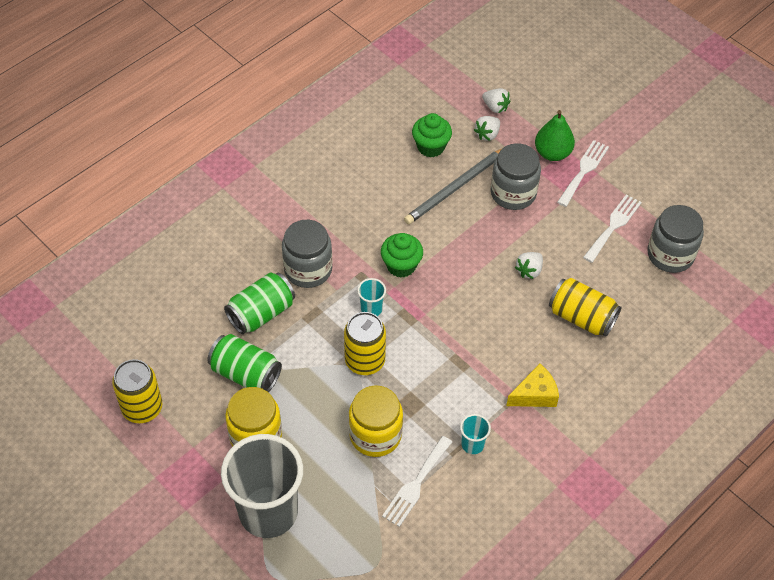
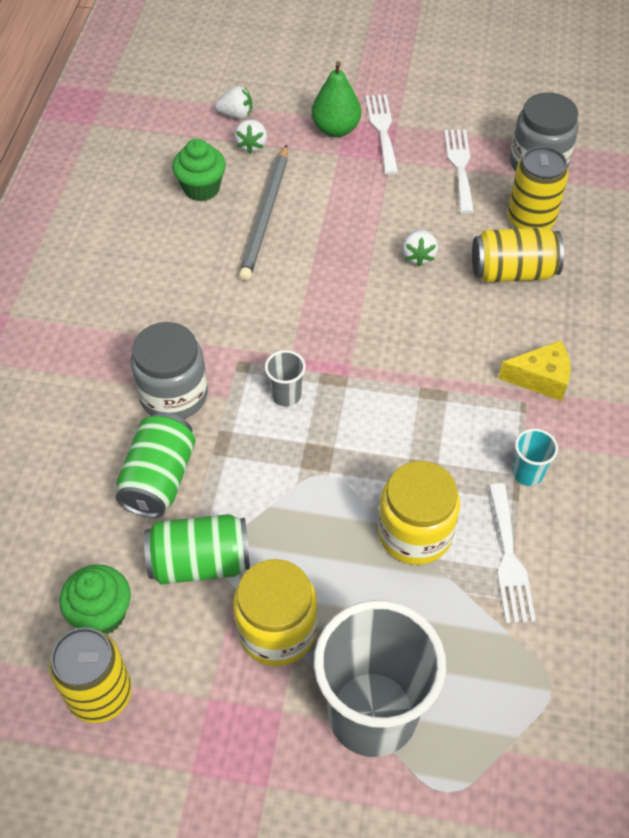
camera: 35 degrees left, 0 degrees up
(365, 361) = (329, 457): yellow can -> yellow can (530, 220)
(371, 309) = (286, 395): turquoise cup -> grey cup
(401, 265) = (278, 328): green cupcake -> green cupcake (102, 614)
(513, 193) = (331, 188): grey jar -> none
(535, 394) = (540, 378): yellow cheese -> yellow cheese turned 60 degrees clockwise

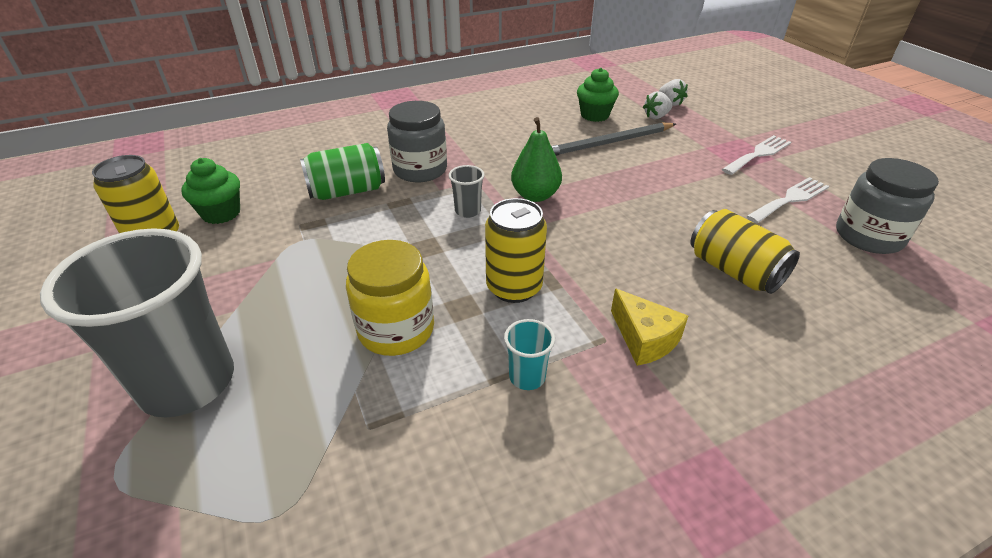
camera: 55 degrees right, 15 degrees down
(200, 562) = (289, 234): green can -> none
(277, 630) = (248, 293): yellow jar -> none
(335, 129) = (724, 137): green pear -> green pear (535, 195)
(418, 256) = (672, 216): white strawberry -> none
(509, 559) = (416, 407): white fork -> none
(530, 220) = (803, 257): yellow can -> yellow can (514, 287)

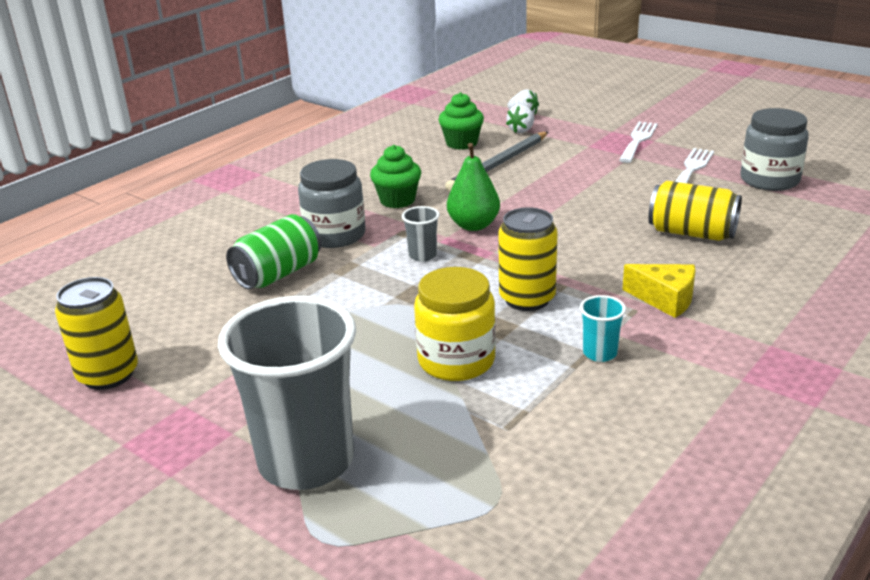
camera: 25 degrees left, 10 degrees down
(221, 213) = (158, 332): green cupcake -> green cupcake (397, 200)

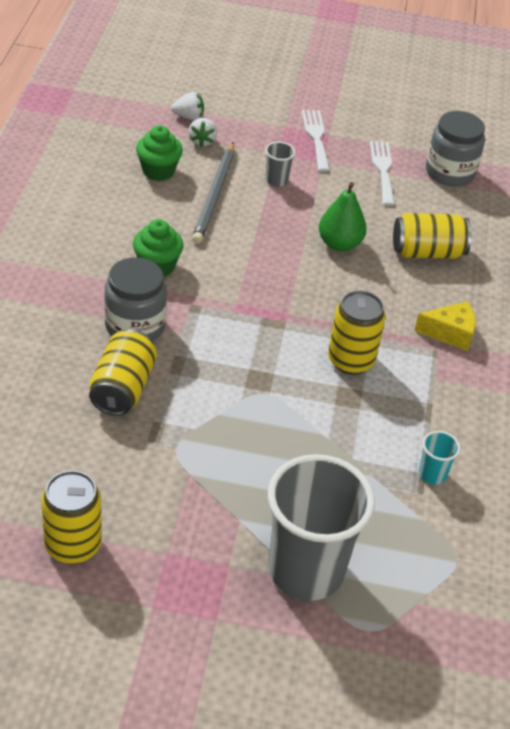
camera: 35 degrees left, 15 degrees up
(278, 274) = (123, 388): green can -> yellow can
(422, 255) = (232, 332): grey cup -> grey cup (276, 180)
(456, 360) = (342, 441): yellow jar -> none
(473, 225) = (249, 284): green pear -> green pear (339, 244)
(600, 353) = (438, 402): turquoise cup -> turquoise cup (432, 474)

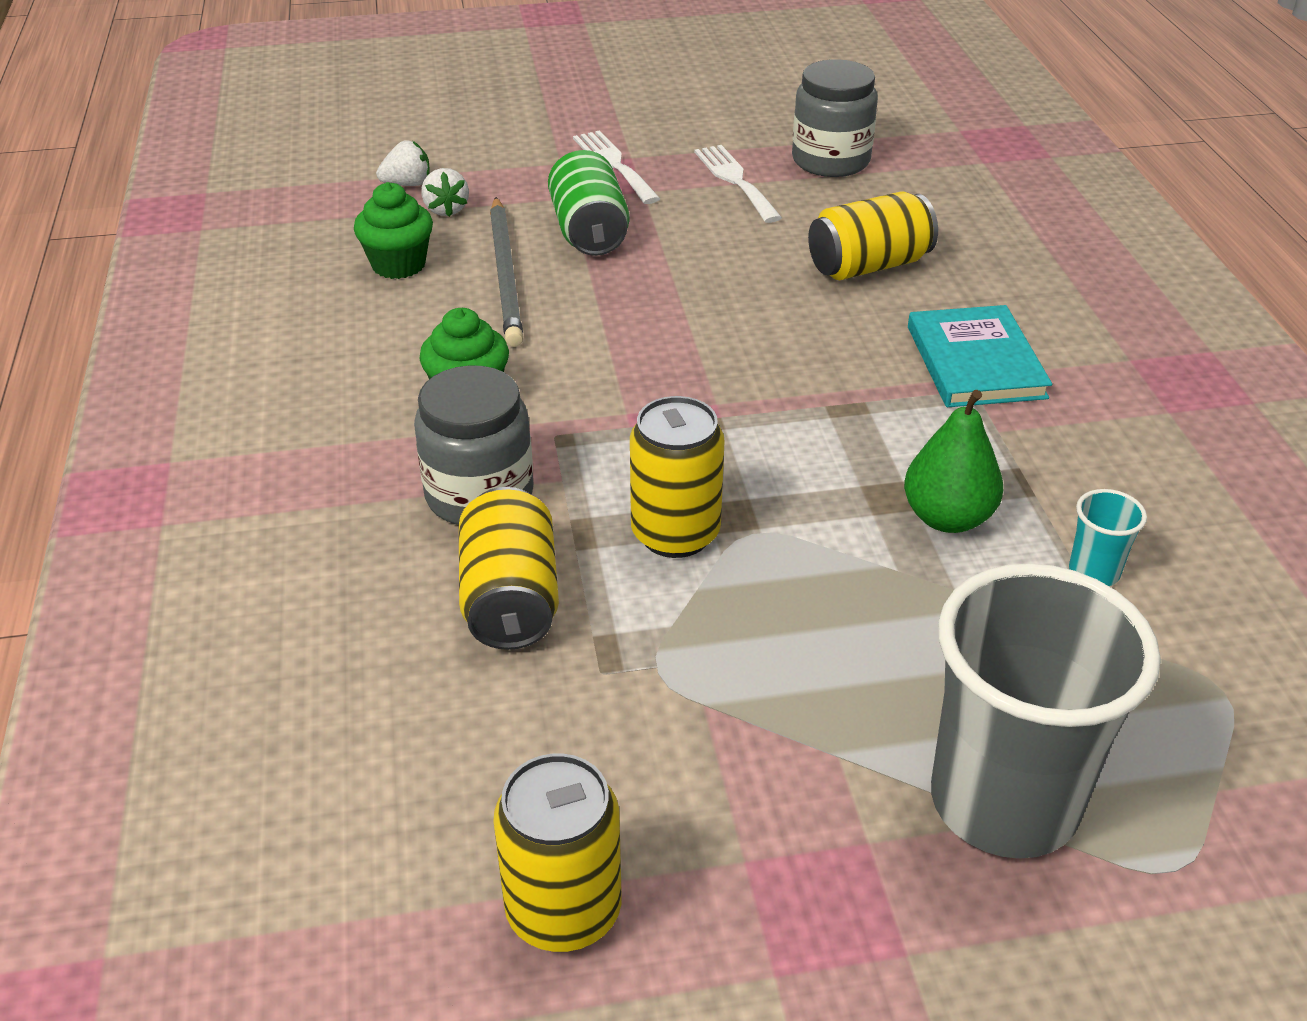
camera: 15 degrees left, 5 degrees down
(276, 180) = (589, 232): grey cup -> green can
(339, 244) = (735, 289): green pear -> green pear (947, 518)
(351, 360) = (856, 443): yellow can -> yellow can (675, 534)
(450, 333) = (975, 362): yellow cheese -> turquoise book

